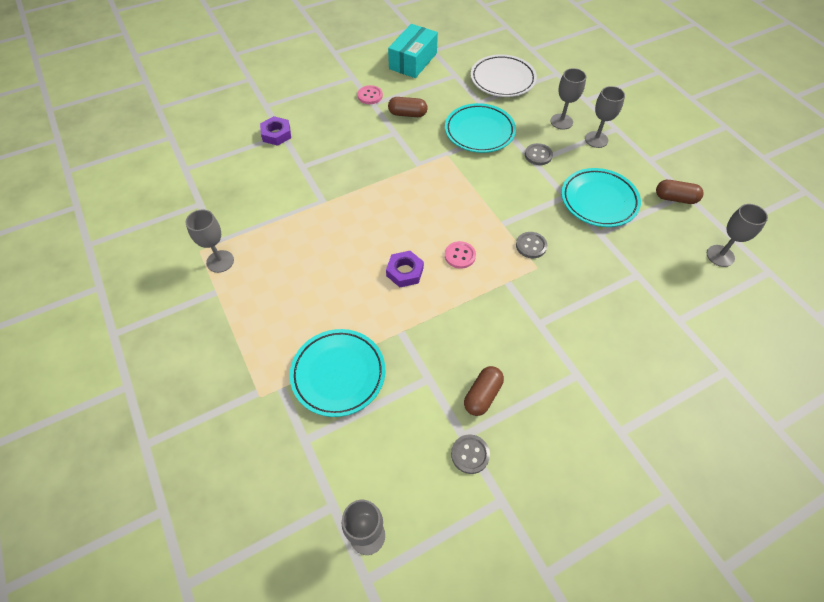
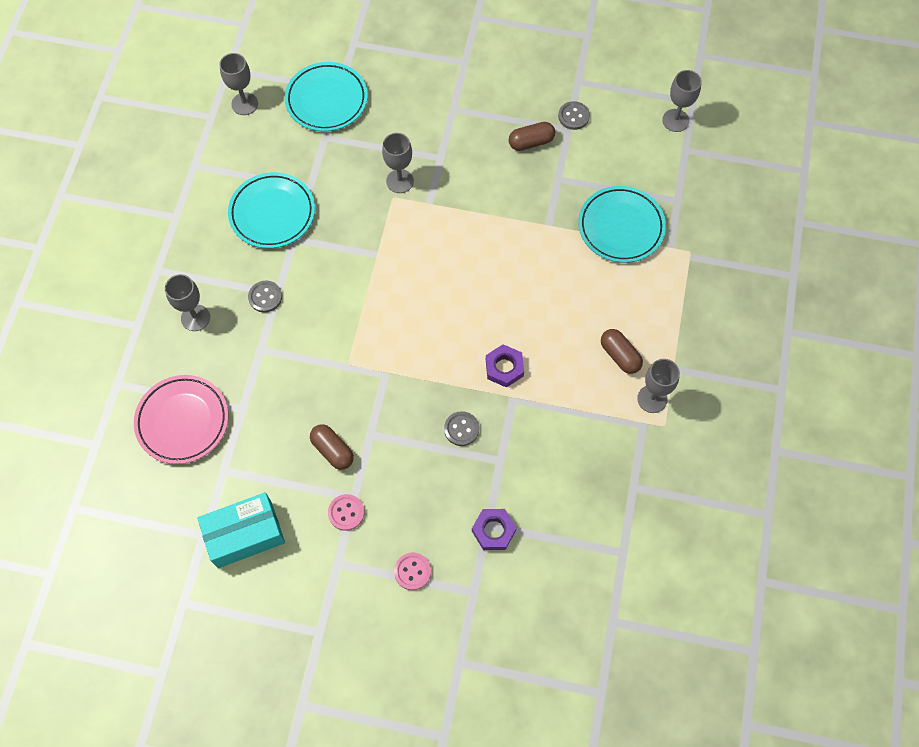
camera: 140 degrees left, 10 degrees up
(405, 272) = (501, 271): purple nut -> purple nut (504, 368)
(460, 256) = (443, 252): pink button -> pink button (412, 571)
(479, 132) = (287, 368): turquoise plate -> turquoise plate (326, 100)
(502, 79) = (183, 421): white plate -> pink plate
(531, 246) = (376, 217): grey button -> grey button (461, 429)
(596, 139) = (192, 272): grey goblet -> grey goblet (400, 181)
(675, 198) = (208, 168): brown capsule -> brown capsule (620, 355)

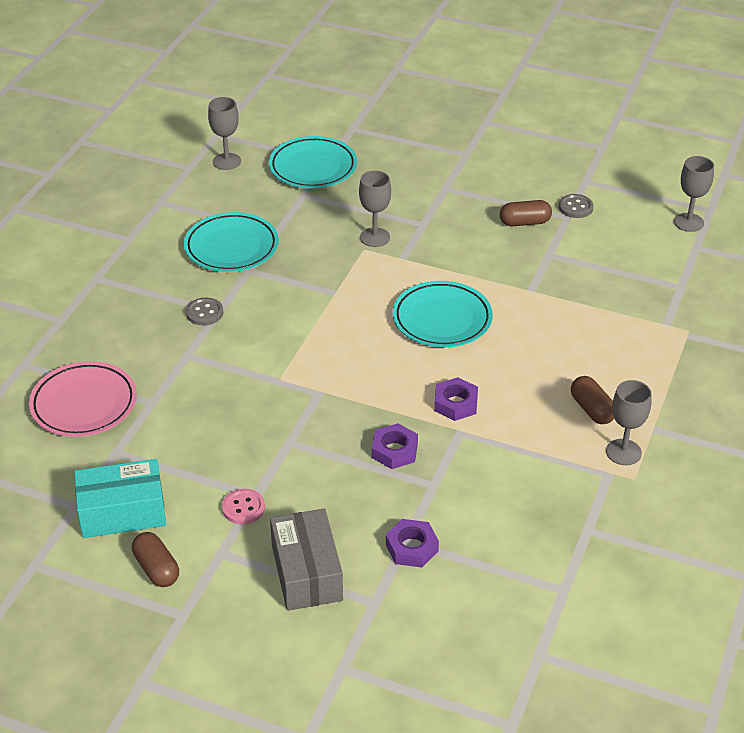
camera: 10 degrees right, 25 degrees down
(195, 318) = (124, 321): grey goblet -> none
(332, 450) = (243, 451): brown capsule -> brown capsule (156, 569)
(412, 571) = (307, 572): pink button -> grey box
(461, 429) = (394, 451): grey button -> purple nut
(621, 227) = (612, 301): turquoise plate -> turquoise plate (442, 319)

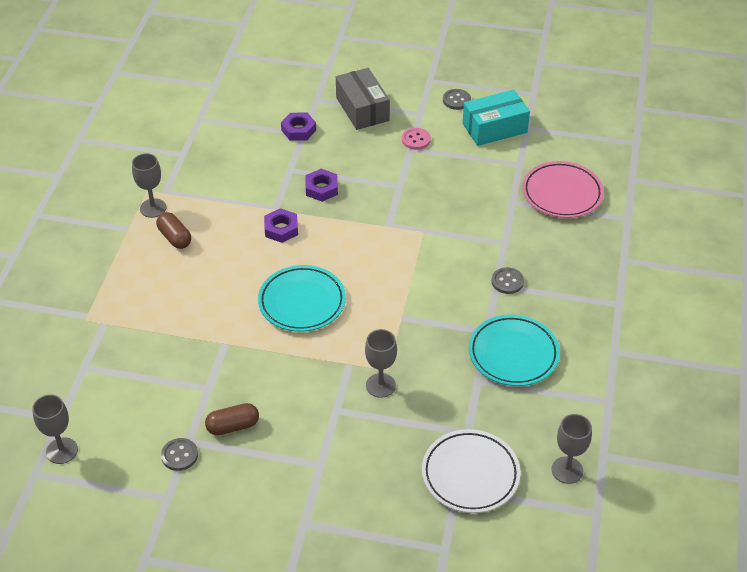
camera: 170 degrees right, 5 degrees up
(156, 569) = (456, 100): brown capsule -> grey button
(313, 167) = (470, 474): turquoise plate -> white plate

